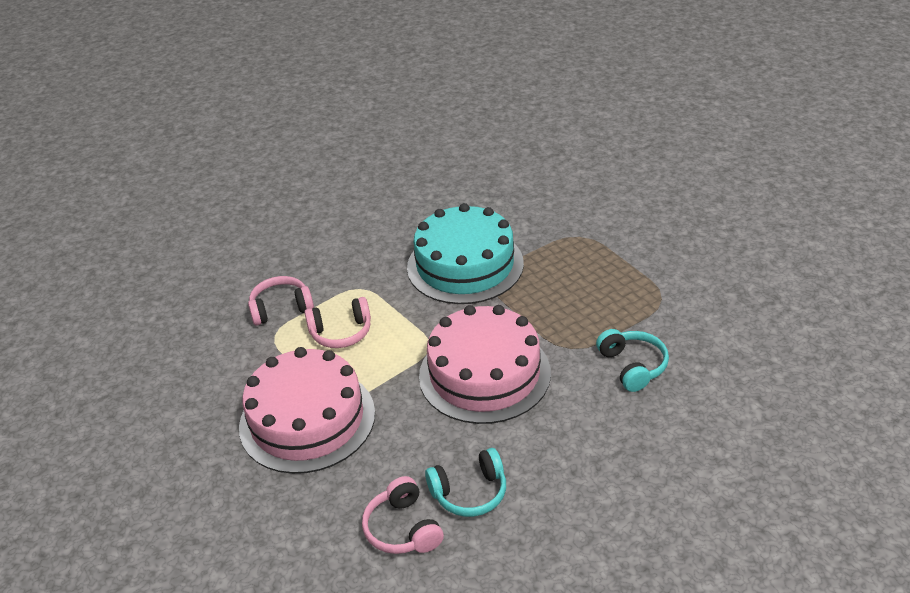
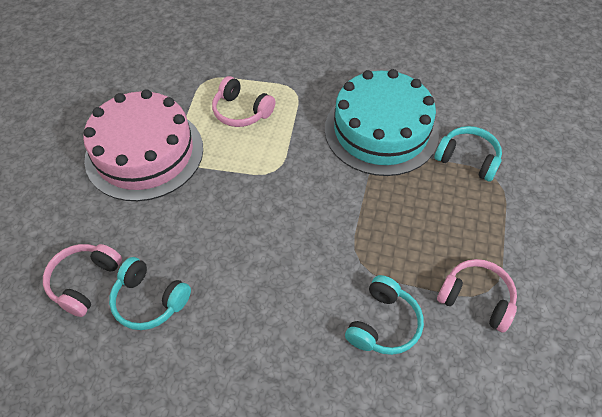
camera: 45 degrees right, 15 degrees up
(281, 308) = (234, 65): pink headphones -> pink headphones (476, 298)
(484, 374) = (278, 224): pink cake -> none
(546, 238) = (468, 159): none -> turquoise headphones

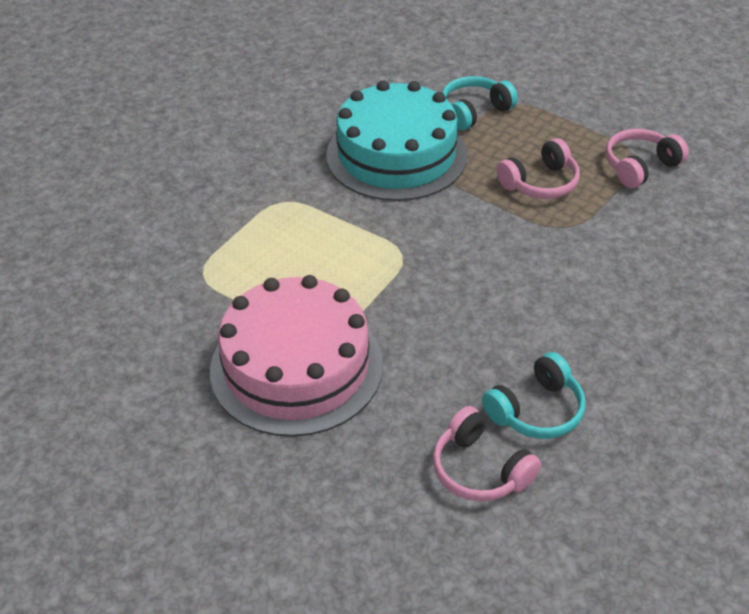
camera: 65 degrees left, 10 degrees down
(241, 111) = (286, 256): pink headphones -> pink headphones (540, 183)
(383, 324) = (643, 234): turquoise headphones -> none

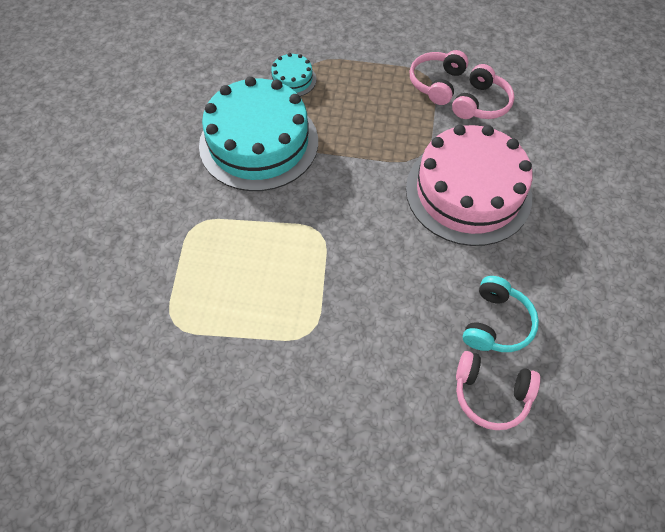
camera: 30 degrees left, 15 degrees up
(296, 366) = (305, 374): pink cake -> pink cake (468, 192)
(474, 111) = (292, 80): turquoise headphones -> turquoise cake
(540, 183) = (379, 125): pink headphones -> pink headphones (481, 104)

